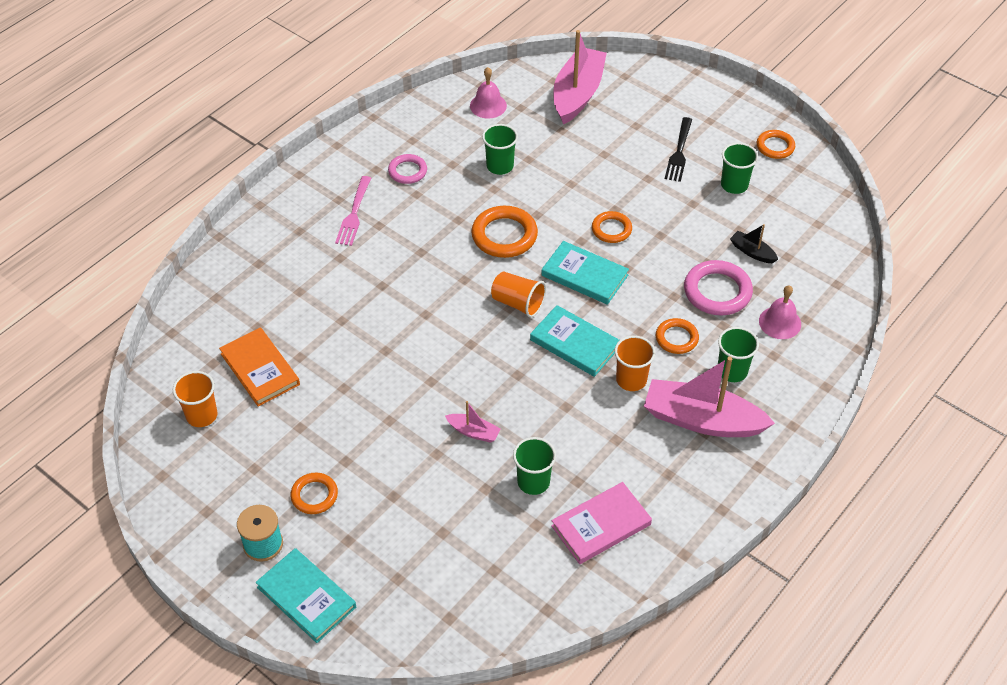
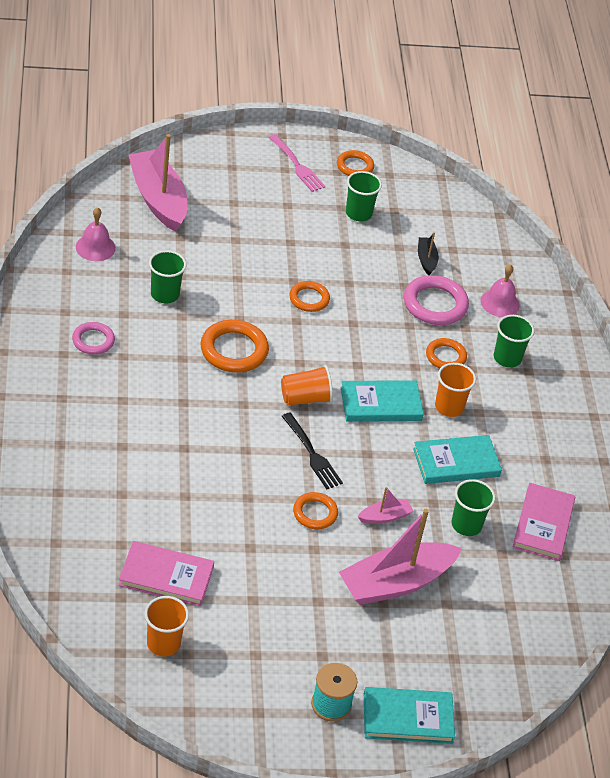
camera: 50 degrees left, 5 degrees down
(260, 369) = (166, 576): orange book -> pink book
(314, 495) = (326, 642): orange ring -> orange ring (315, 513)
(354, 213) = (90, 402): pink fork -> pink fork (296, 165)
(584, 275) = (329, 347): turquoise book -> turquoise book (456, 462)
(679, 152) = (290, 207): black fork -> black fork (311, 453)
(702, 420) = (526, 406): pink boat -> pink boat (396, 583)
(752, 252) = (426, 260): black boat -> black boat turned 90 degrees clockwise

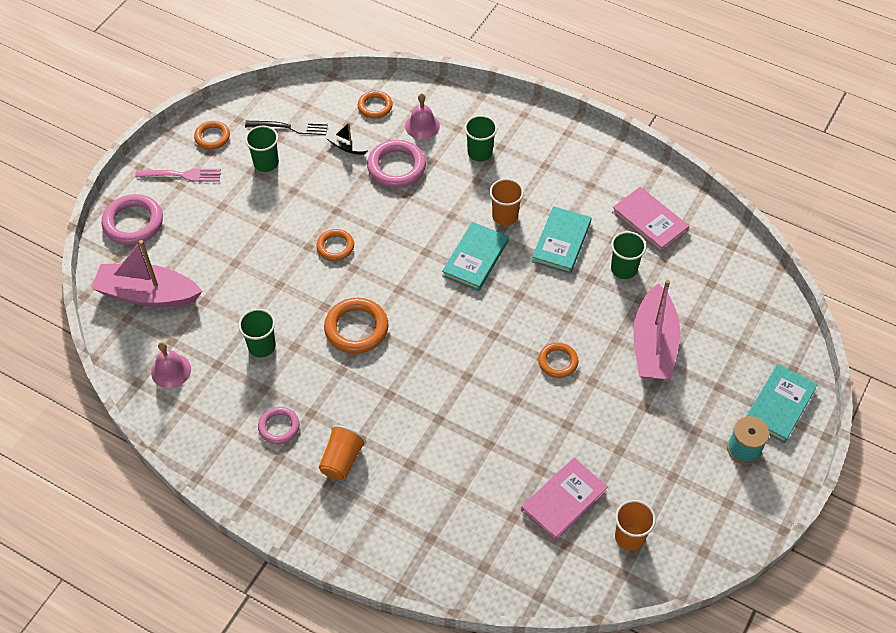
camera: 50 degrees left, 10 degrees up
(222, 157) = (133, 223): none -> pink ring
(305, 398) = (438, 306): orange cup -> orange cup (342, 460)
(311, 453) = (497, 332): black fork -> black fork (289, 127)
(385, 517) = (587, 317): pink boat -> none
(445, 356) = (454, 190): orange ring -> orange ring (375, 106)

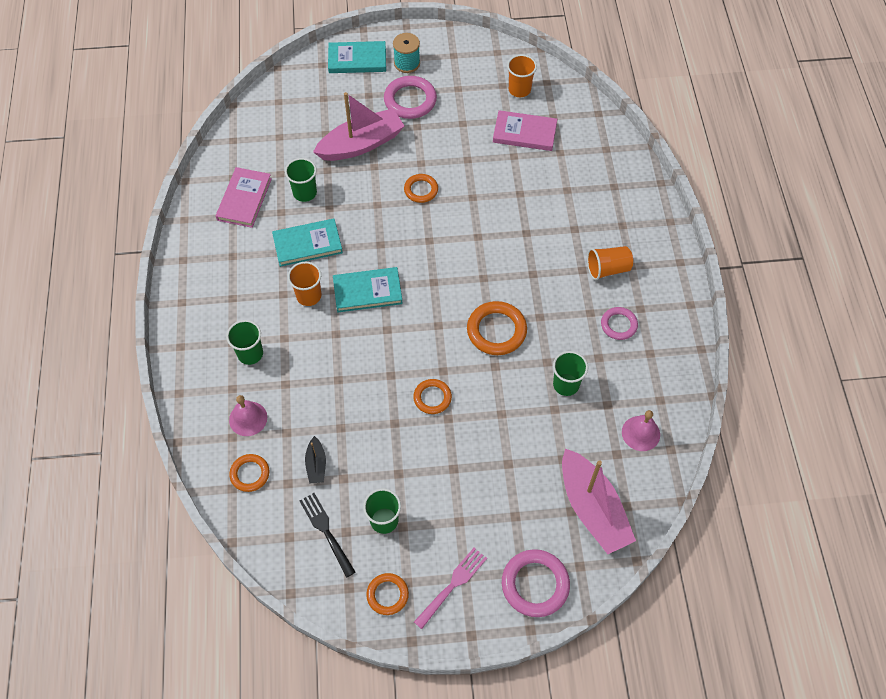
camera: 125 degrees left, 5 degrees up
(181, 175) = (452, 586): pink fork -> pink fork turned 75 degrees clockwise
(396, 167) = (312, 408): pink ring -> pink ring (410, 100)

